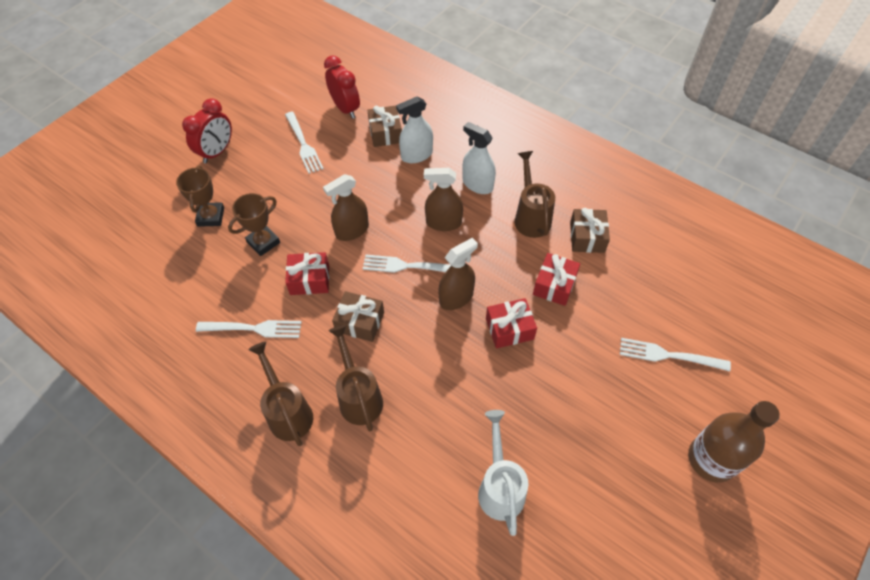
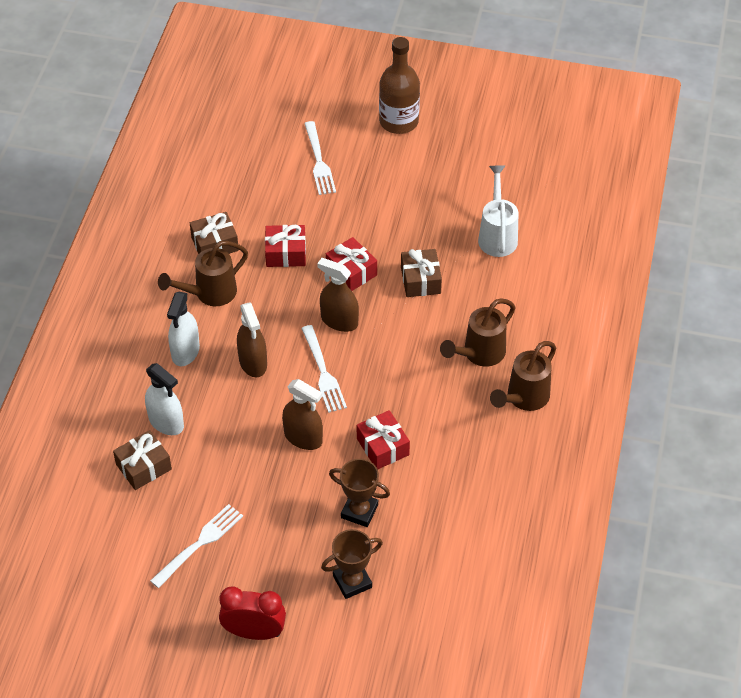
camera: 115 degrees left, 5 degrees down
(253, 328) = (462, 466): white fork -> none
(345, 109) = (118, 527): red clock -> none
(360, 322) = (406, 384): brown gift -> brown gift (420, 280)
(500, 487) = (497, 235): white watering can -> white watering can turned 120 degrees clockwise

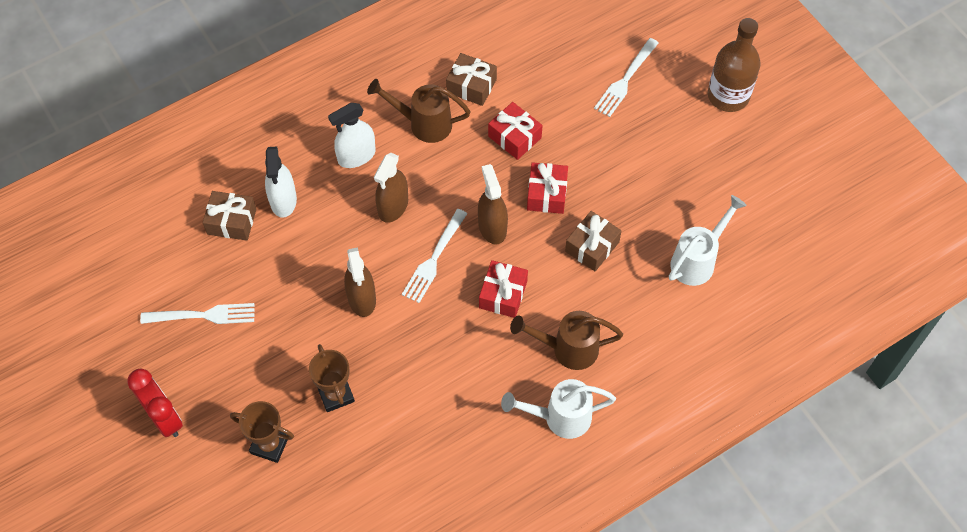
camera: 45 degrees right, 10 degrees up
(383, 447) = (409, 358): red gift -> red gift (503, 294)
(524, 398) = (560, 417): brown watering can -> white watering can

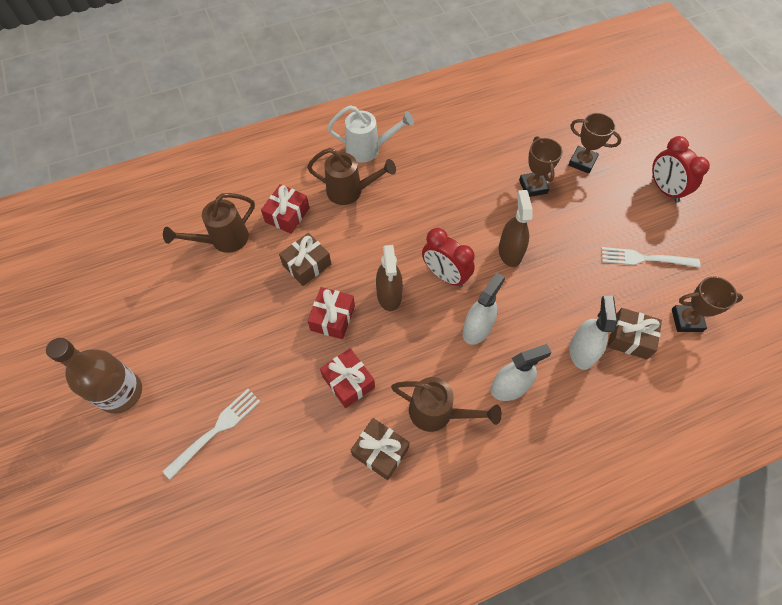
camera: 170 degrees left, 0 degrees up
(167, 250) = (686, 320): none -> brown trophy
(393, 206) = (477, 329): brown spray bottle -> white spray bottle
(434, 259) = (445, 275): white fork -> red clock
(503, 294) = (391, 238): red gift -> red gift (287, 215)
(697, 260) = (223, 240): white watering can -> brown watering can

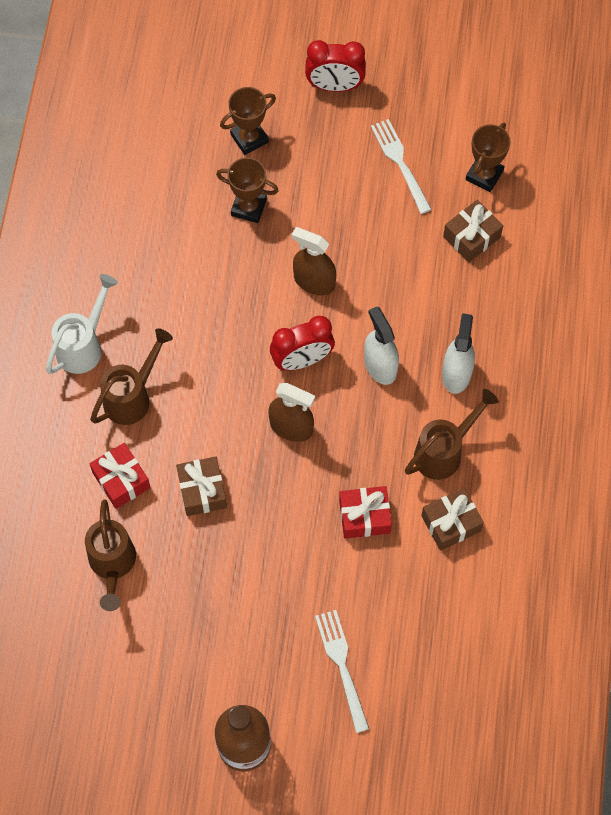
camera: 60 degrees left, 5 degrees up
(333, 318) = (284, 496): red gift -> none
(581, 351) = (459, 287): white spray bottle -> none
(645, 259) = (400, 163): white fork -> white fork turned 120 degrees clockwise

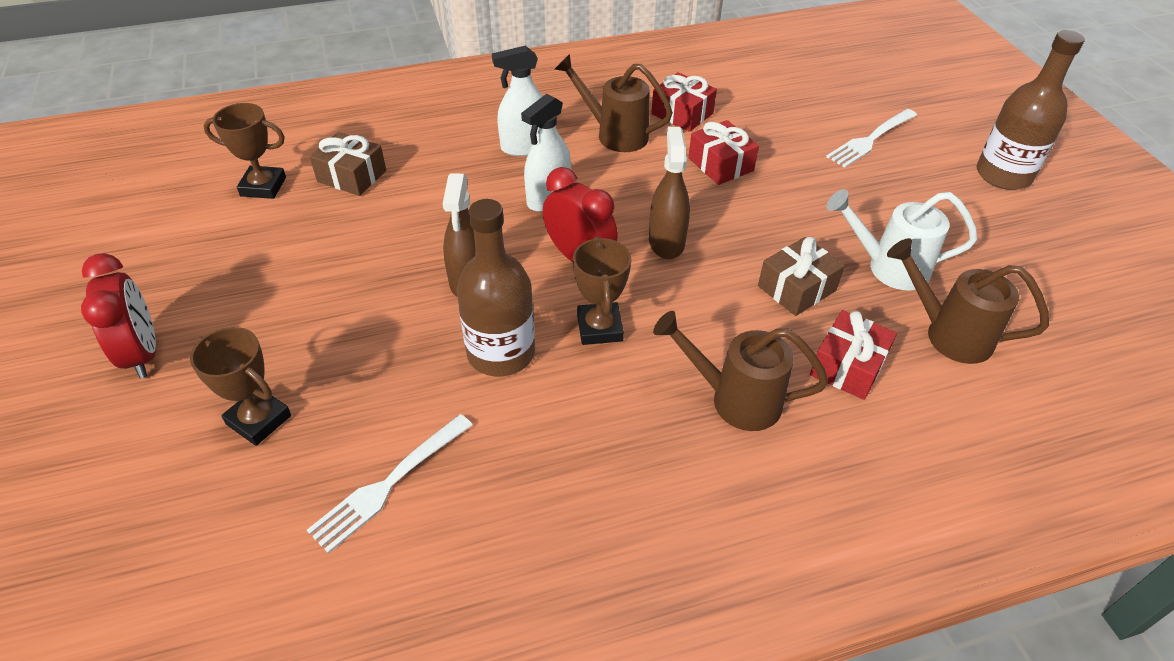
camera: 115 degrees left, 20 degrees down
(83, 346) = (701, 489): white watering can -> white watering can (888, 268)
(112, 564) = (948, 334): brown watering can -> brown watering can turned 120 degrees counterclockwise
(237, 279) = (501, 353): none -> brown bottle
(249, 207) = (382, 379): brown trophy -> brown trophy (599, 328)
(400, 163) = (263, 256): white fork -> white fork (389, 484)
(451, 523) = (682, 114): brown gift -> red gift

